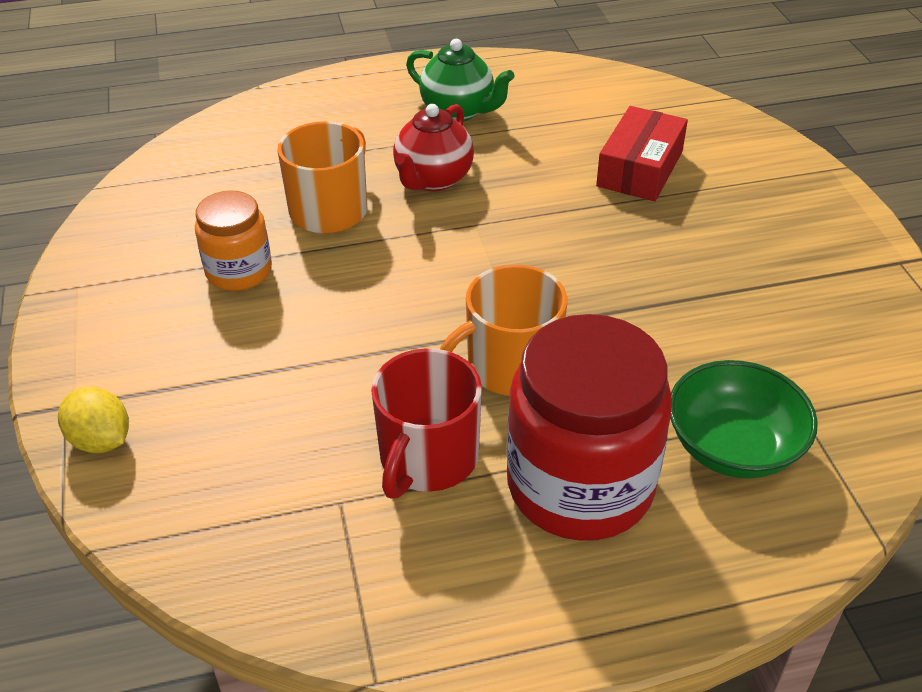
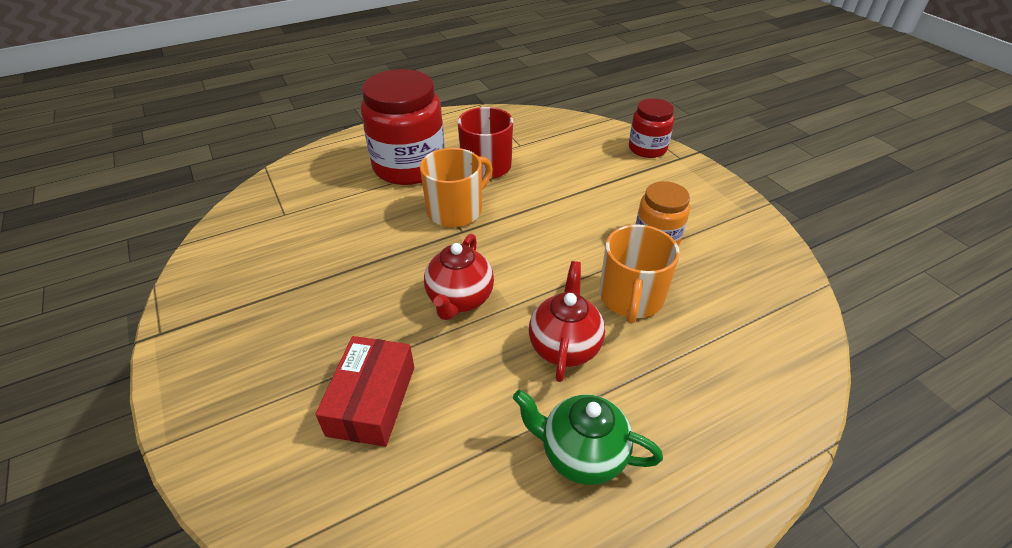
camera: 165 degrees right, 0 degrees up
(101, 440) = (647, 148): yellow lemon -> red jar
(534, 240) = (460, 300): none -> red teapot
(733, 447) = (328, 192): green bowl -> none

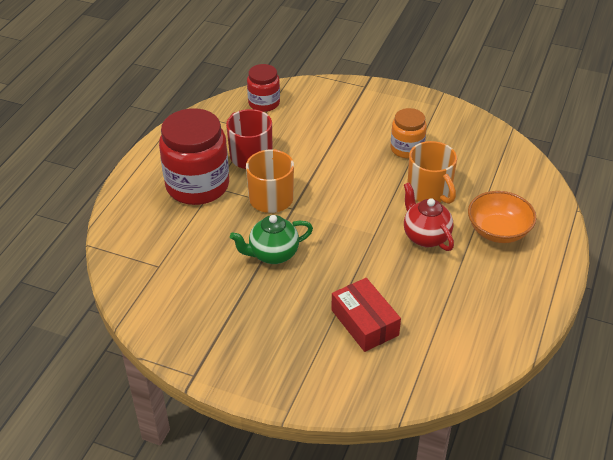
camera: 40 degrees left, 0 degrees up
(460, 300) = (343, 247): red teapot -> none
(581, 454) = (486, 278): green teapot -> green teapot (273, 254)
(647, 148) = (338, 89): red jar -> red jar (264, 103)
(669, 401) = (498, 231): none -> orange bowl

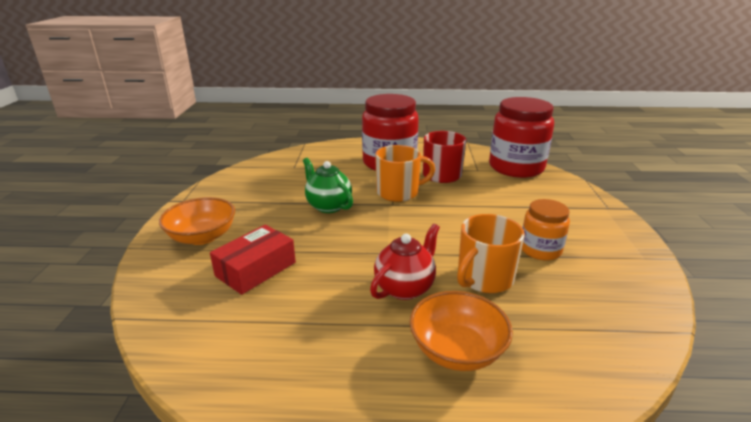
camera: 70 degrees right, 15 degrees down
(264, 103) = (516, 167): red jar -> red jar, size x1.82
(289, 359) = (202, 237): none -> orange bowl

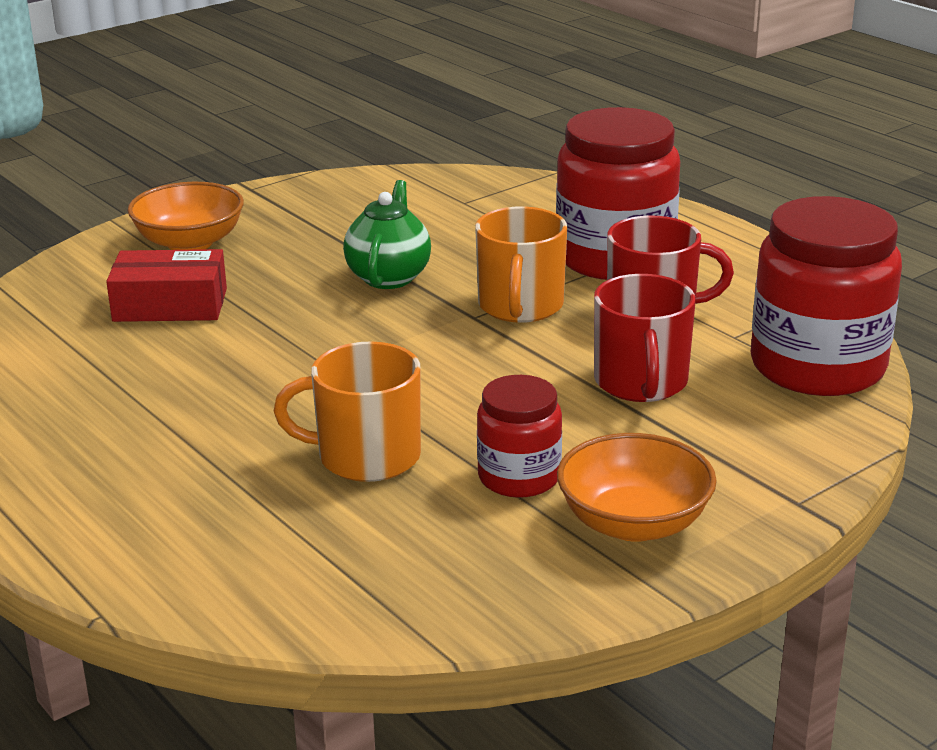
camera: 50 degrees right, 0 degrees up
(398, 192) = (520, 306): orange mug -> orange mug turned 60 degrees clockwise
(405, 287) = (262, 410): red teapot -> none
(457, 350) = (177, 489): orange bowl -> orange bowl (634, 523)
(491, 197) = (641, 382): none -> red mug
(540, 250) = (519, 477): orange jar -> red jar

